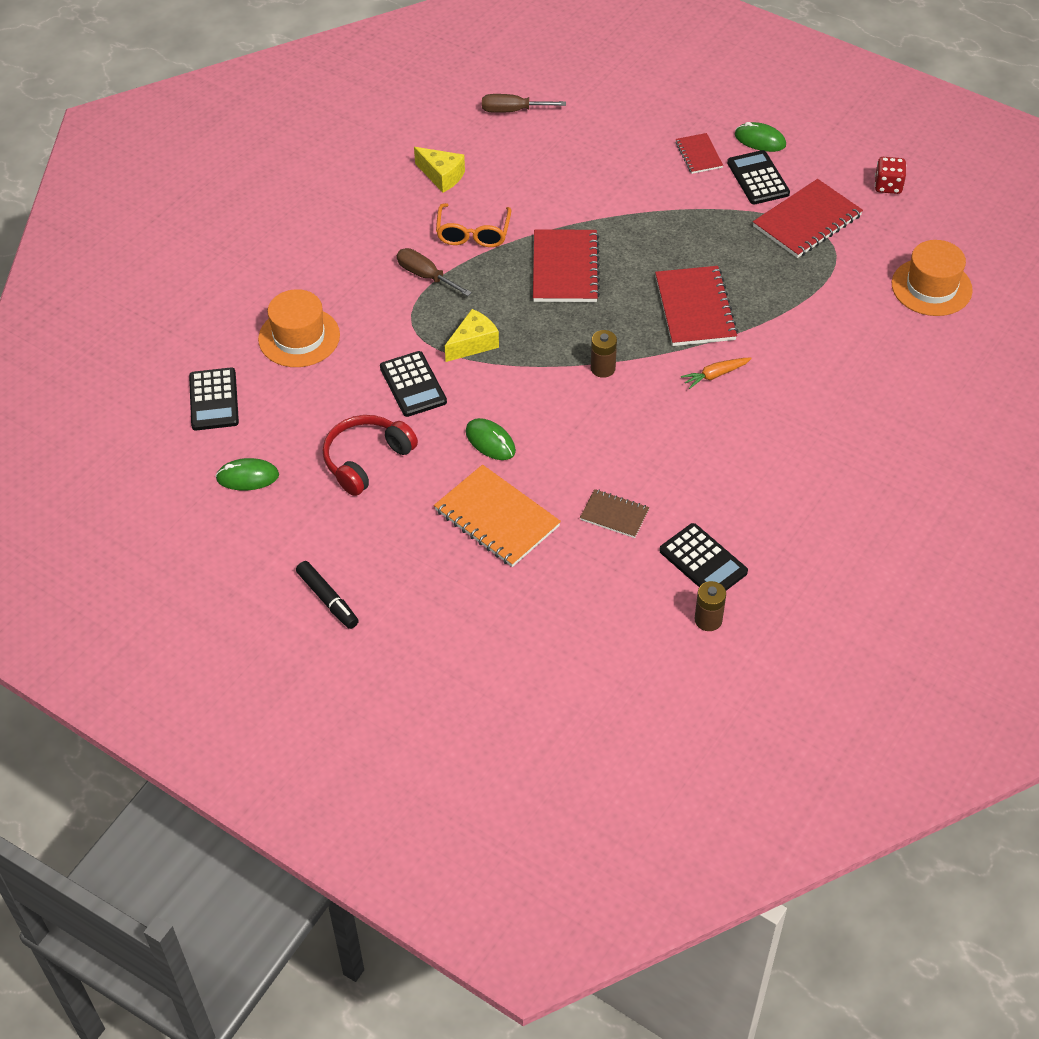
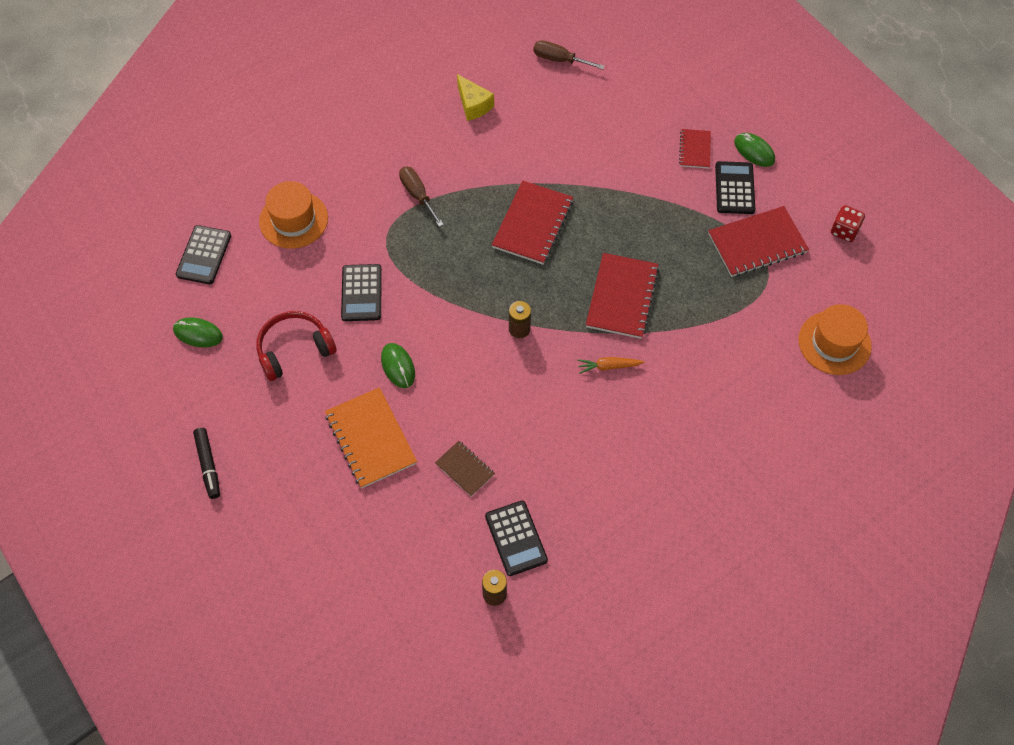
camera: 20 degrees right, 10 degrees up
(473, 233) = (474, 167): orange glasses -> none
(473, 344) = (426, 271): yellow cheese -> none

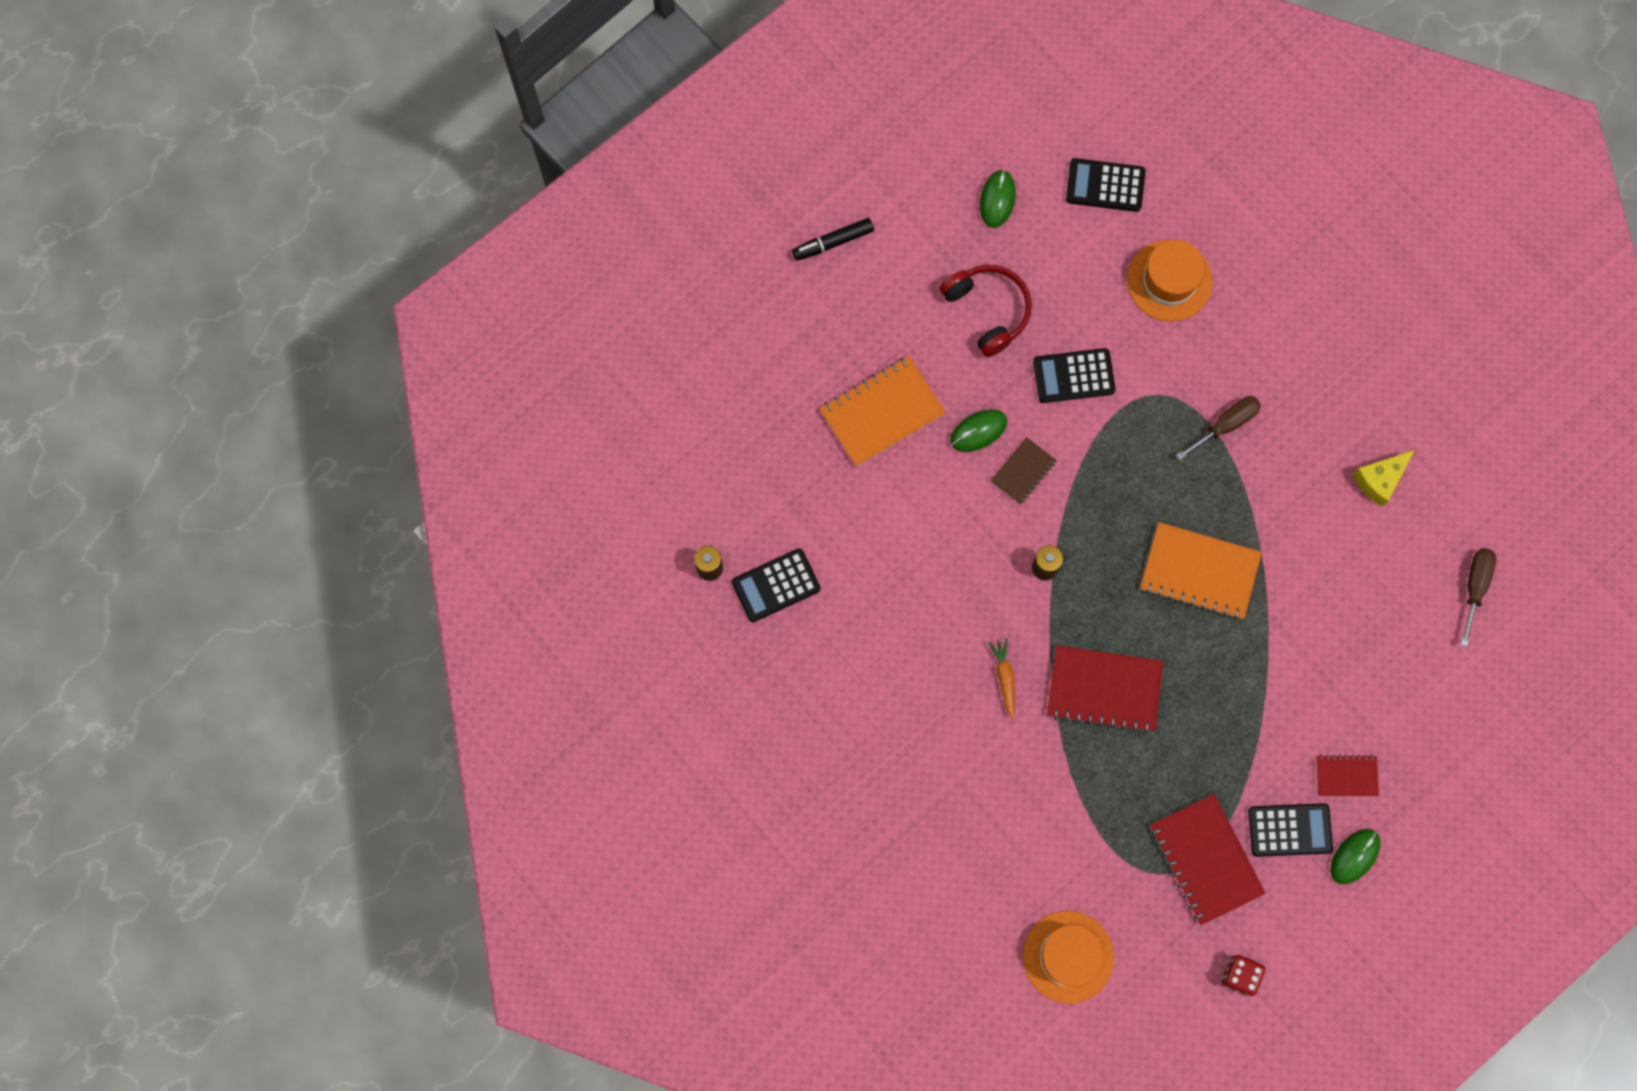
camera: 85 degrees right, 15 degrees up
(465, 469) = (854, 521): brown notebook -> brown notebook (1023, 471)
(533, 224) = (1199, 572): red notebook -> orange notebook

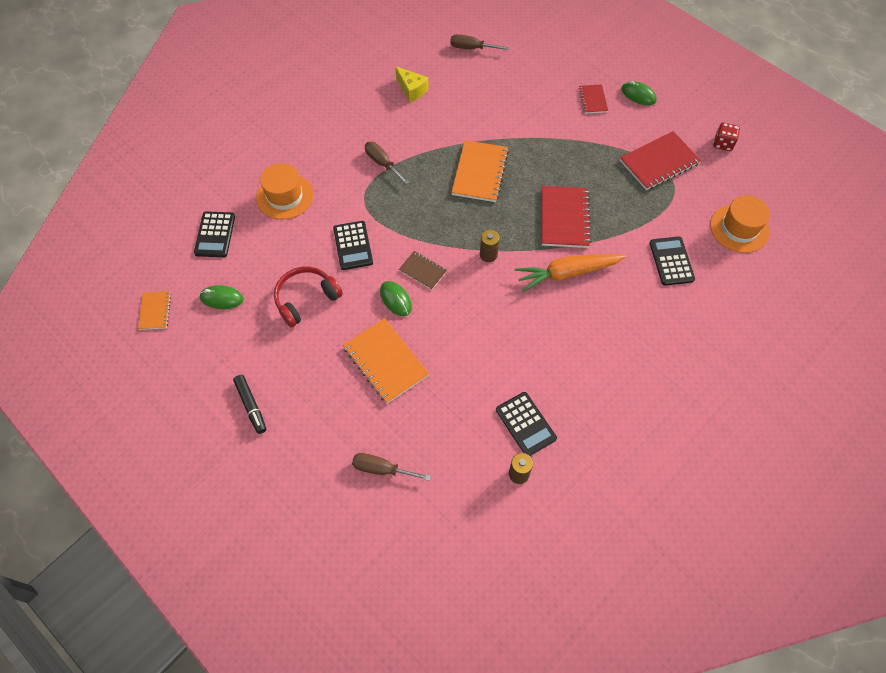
camera: 95 degrees left, 15 degrees down
(733, 400) = (382, 469): none -> brown screwdriver
(983, 115) = (155, 311): none -> orange notebook
(1004, 678) = (567, 273): orange carrot -> orange carrot, size x2.04
(1290, 830) = (630, 124): black calculator -> black calculator (671, 261)

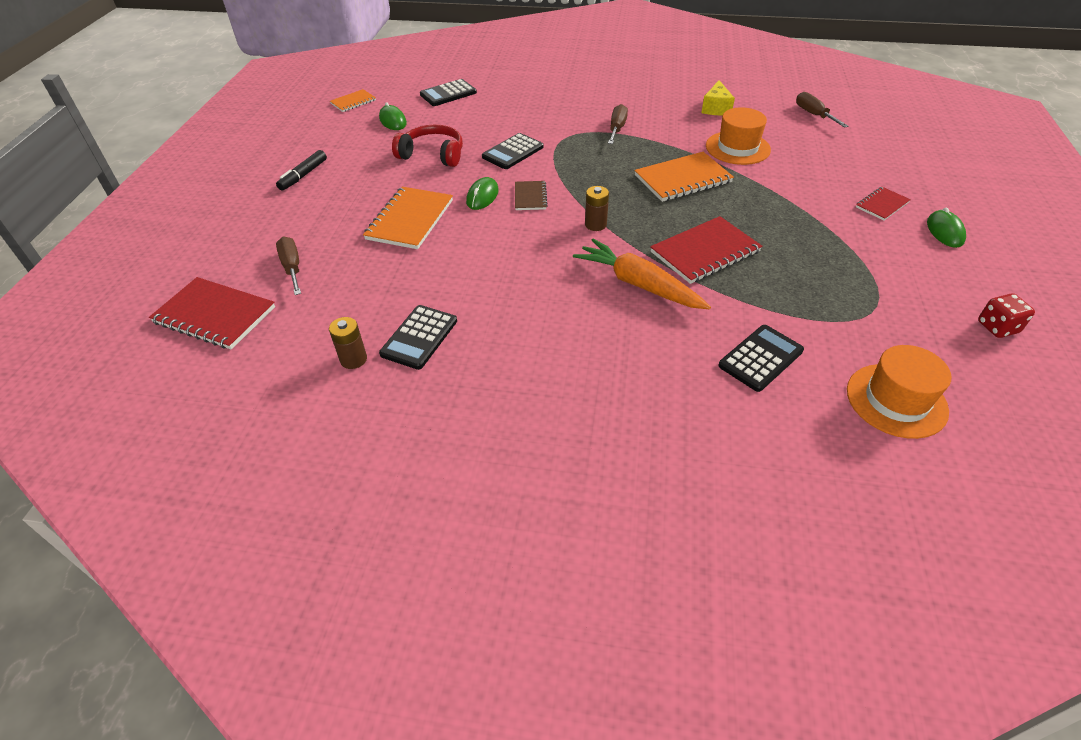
camera: 55 degrees right, 15 degrees down
(285, 196) = (521, 103): orange hat -> orange hat (737, 148)
(659, 162) = (882, 287): red notebook -> red notebook (214, 315)

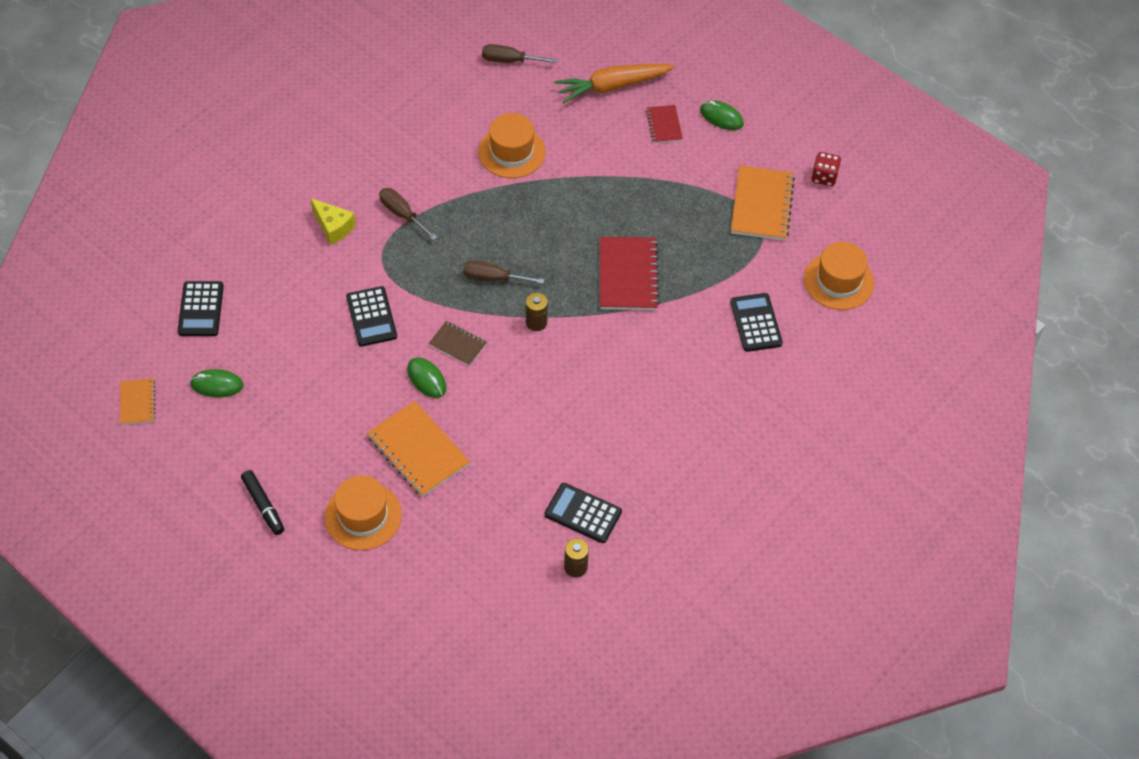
camera: 60 degrees left, 10 degrees up
(214, 315) = (445, 647): red notebook -> none
(292, 267) = (419, 568): brown screwdriver -> brown screwdriver (493, 278)
(325, 220) = (363, 516): none -> orange hat
(419, 337) = (583, 513): black calculator -> black calculator turned 150 degrees clockwise
(432, 155) = (319, 382): red headphones -> none
(639, 284) = (631, 341): orange carrot -> orange carrot (612, 86)
(683, 179) = (524, 222): orange notebook -> orange notebook (762, 205)
(716, 108) = (435, 118): yellow cheese -> yellow cheese (333, 227)

